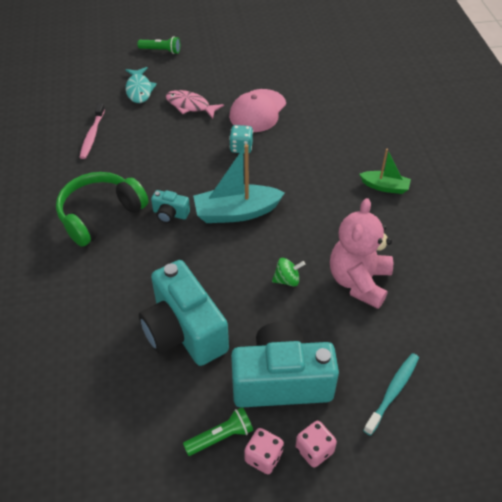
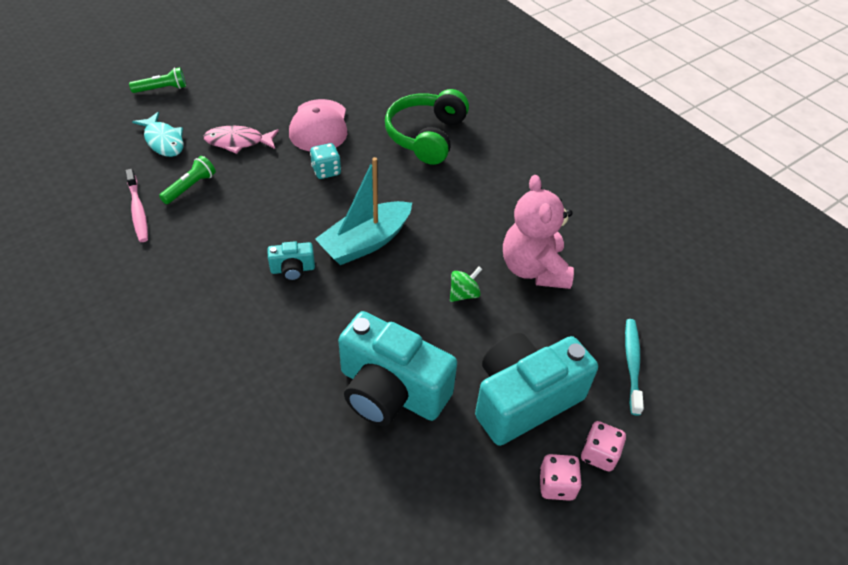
camera: 30 degrees left, 0 degrees up
(100, 215) = (209, 299): green headphones -> green headphones (426, 136)
(220, 437) = (501, 485): green flashlight -> green flashlight (190, 187)
(384, 187) = (498, 166): green boat -> none

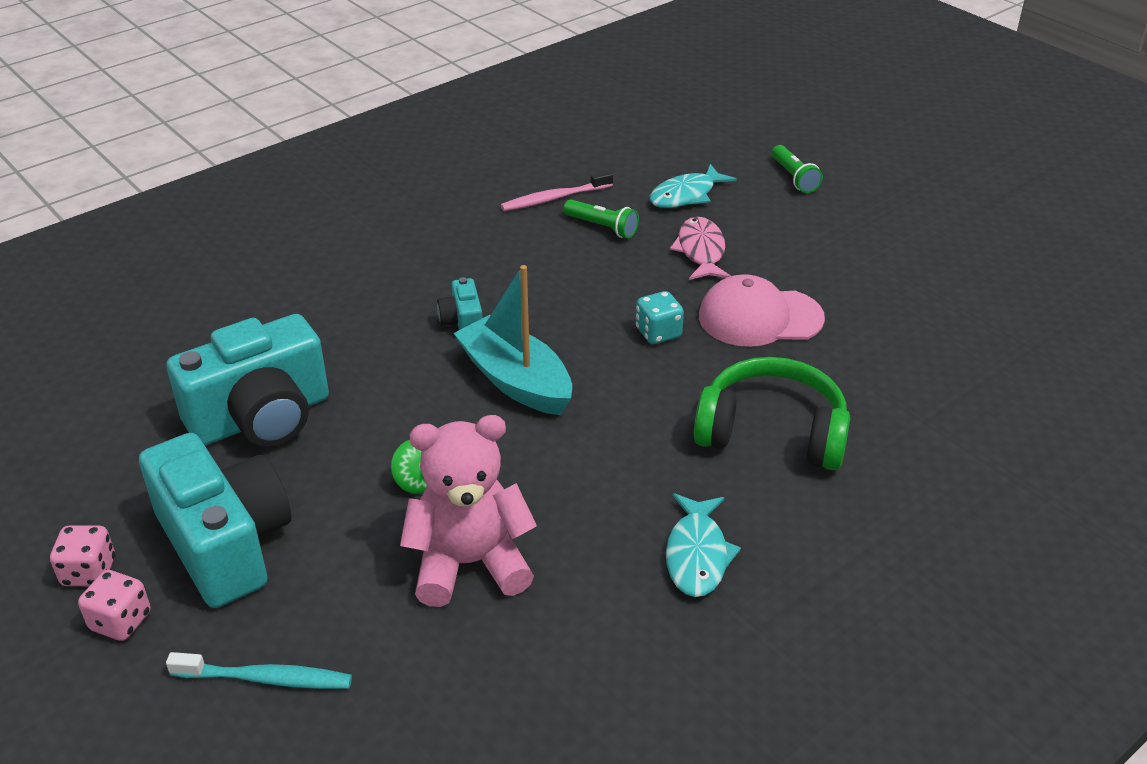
camera: 90 degrees right, 10 degrees down
(391, 391) = (261, 417): turquoise camera -> turquoise camera turned 150 degrees counterclockwise
(521, 175) = (697, 555): none -> turquoise fish

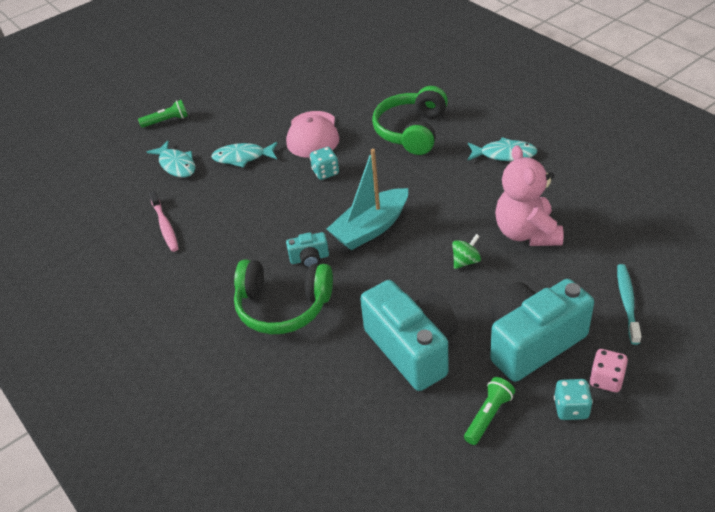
camera: 85 degrees left, 5 degrees up
(89, 572) = (571, 408): pink dice -> turquoise dice
(376, 302) = (283, 306): none -> green headphones
(602, 227) = (207, 201): green flashlight -> green flashlight (488, 416)
(701, 251) = (242, 157): pink fish -> turquoise fish

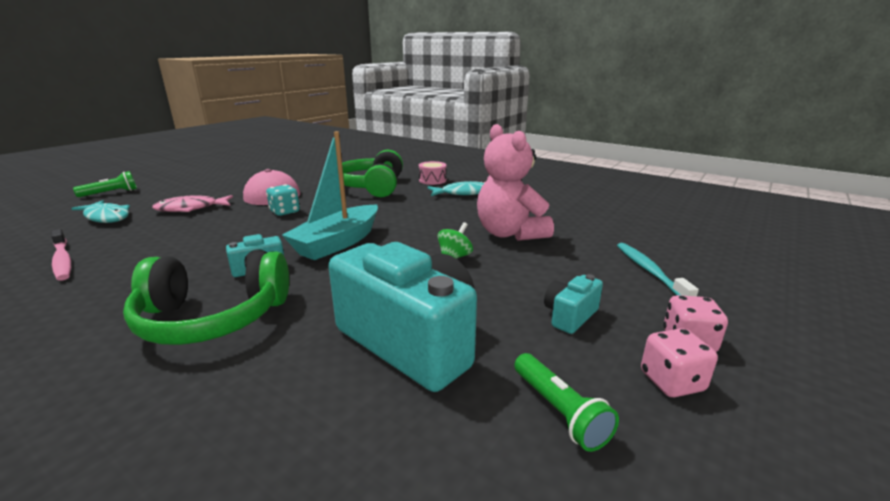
camera: 20 degrees left, 20 degrees down
(242, 157) = (191, 208): turquoise fish -> pink fish
(478, 123) = (432, 180): none -> pink drum
(488, 416) = (559, 411): green flashlight -> green flashlight turned 135 degrees clockwise
(532, 342) = (570, 316): turquoise camera -> turquoise camera, size x0.45
(571, 408) = (671, 382): turquoise dice -> pink dice

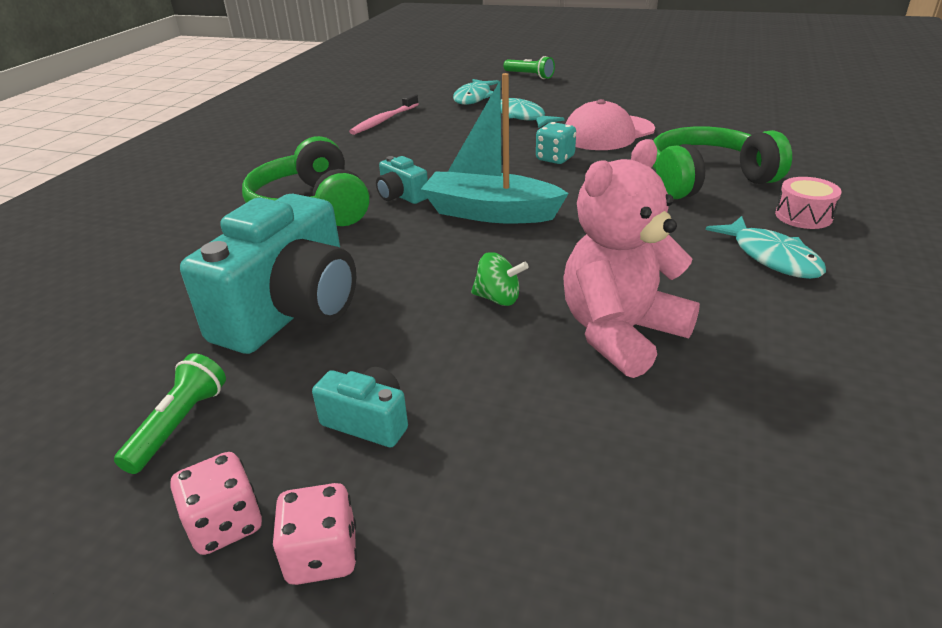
camera: 75 degrees right, 10 degrees up
(191, 208) = (522, 117): pink fish -> turquoise fish
(559, 411) = (179, 424): green flashlight -> green flashlight turned 150 degrees clockwise
(649, 271) = (562, 521): turquoise toothbrush -> none

